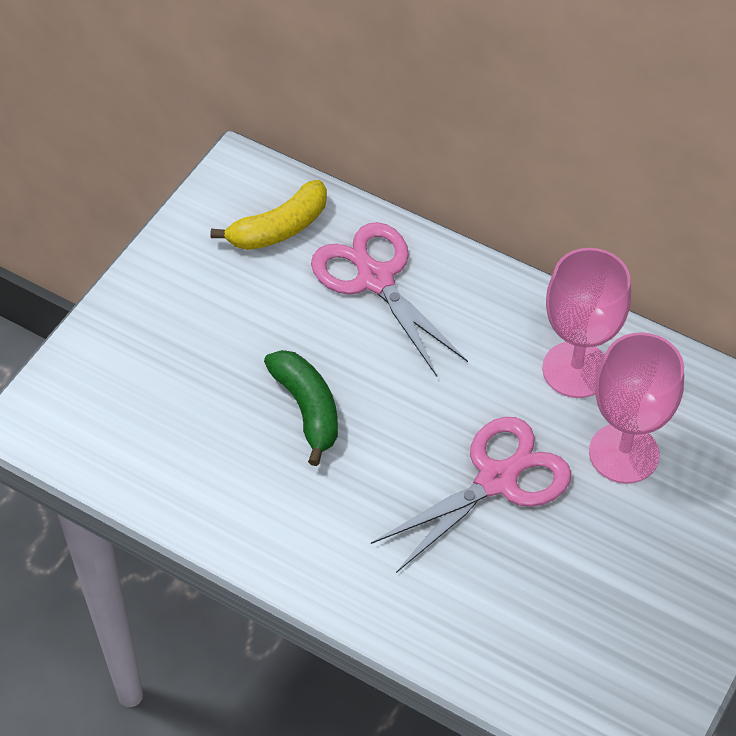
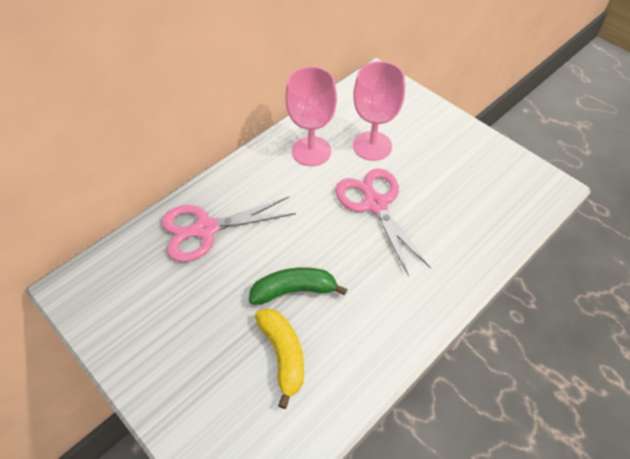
camera: 75 degrees left, 0 degrees up
(279, 228) = (136, 275): yellow banana -> yellow banana (283, 355)

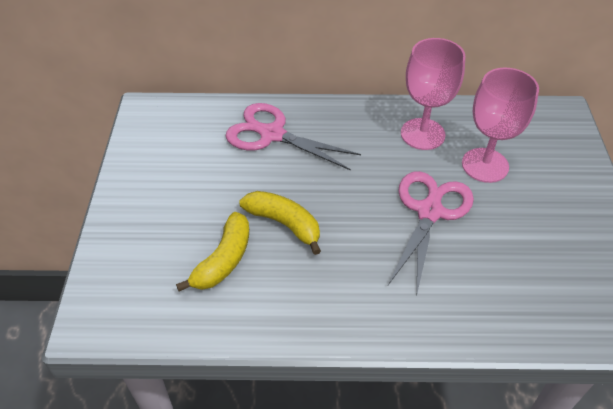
camera: 45 degrees right, 5 degrees down
(294, 290) = (284, 224): green banana -> yellow banana

